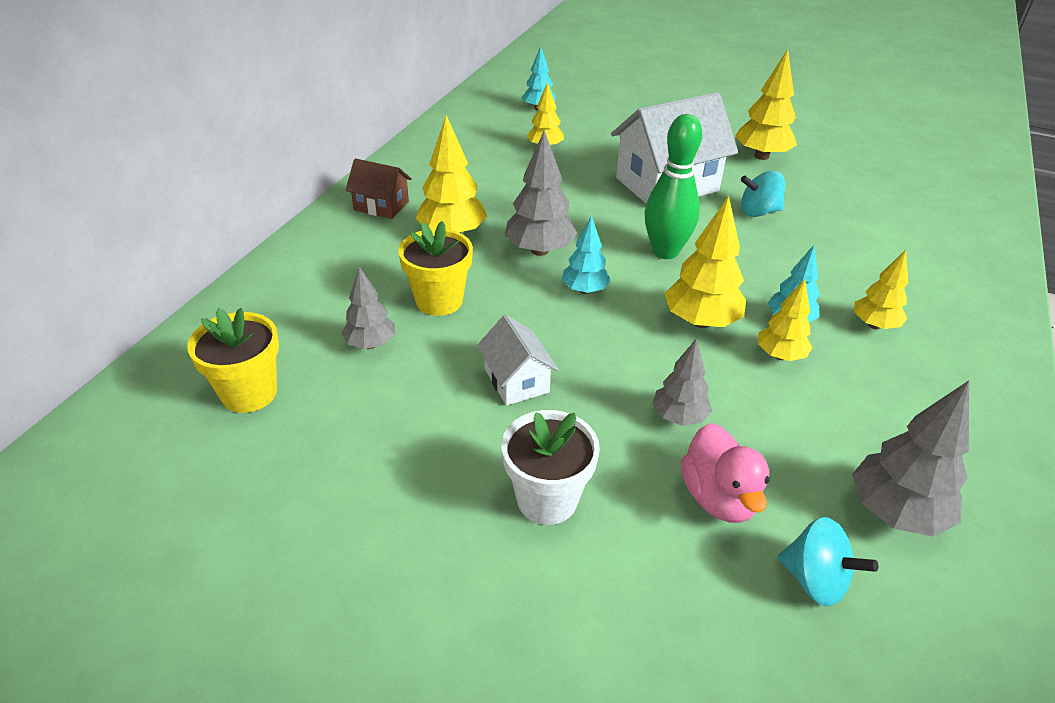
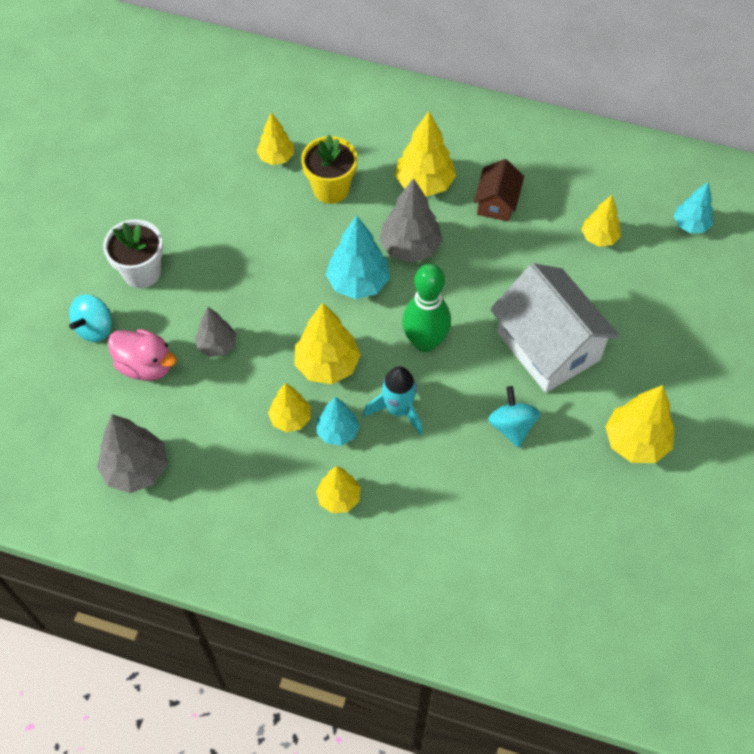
camera: 85 degrees right, 20 degrees up
(249, 393) = (222, 106): yellow flower pot -> none
(371, 344) = (276, 158): grey tree -> yellow tree
(381, 206) = (458, 128): brown house -> brown house (497, 203)
(516, 380) = (246, 246): white house -> none
(584, 290) = (358, 283): turquoise tree -> turquoise tree, size x1.57
(719, 497) = (146, 365): pink duck -> pink duck turned 135 degrees counterclockwise
(753, 276) = (398, 410): none -> turquoise rocket
(815, 580) = (85, 412): turquoise spinning top -> turquoise spinning top (95, 328)

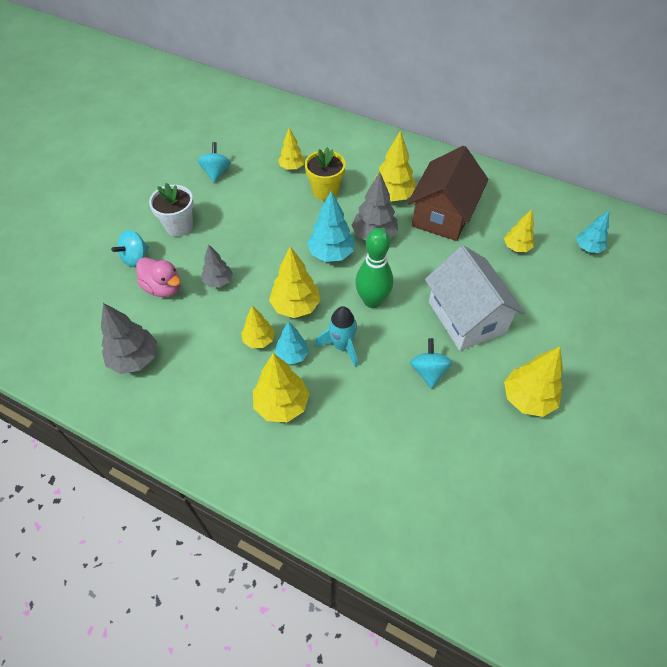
camera: 10 degrees right, 5 degrees down
(171, 181) = (216, 172): none -> turquoise spinning top
(339, 498) = (282, 405): yellow tree -> yellow tree, size x1.57
(497, 203) = (443, 215): brown house -> brown house, size x1.96

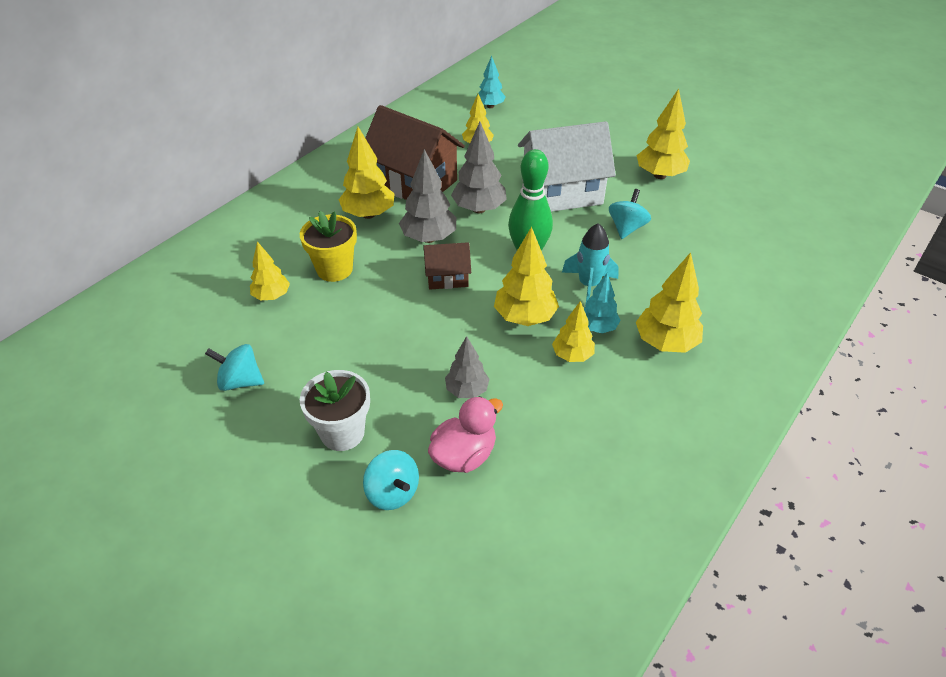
camera: 80 degrees left, 10 degrees down
(134, 359) = (589, 492): grey tree -> grey tree (479, 209)
(331, 254) = (447, 277): turquoise tree -> brown house
(428, 371) = (626, 228): turquoise spinning top -> turquoise spinning top turned 105 degrees clockwise

